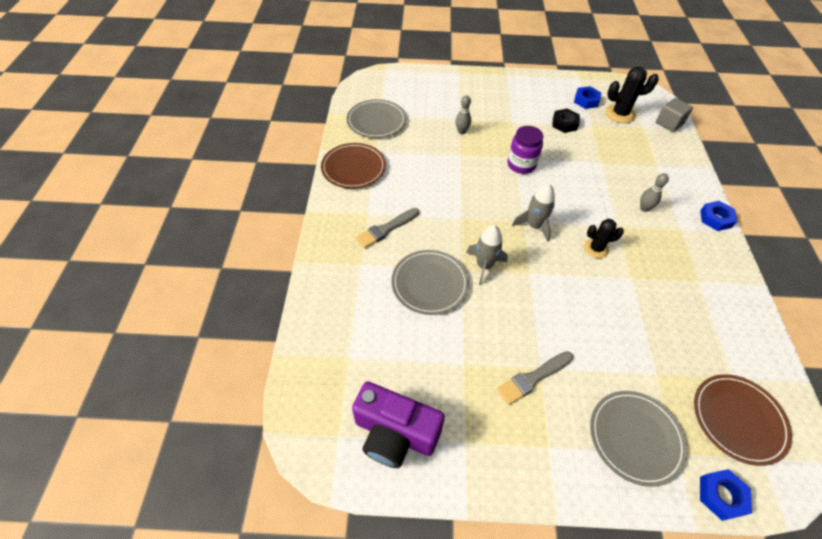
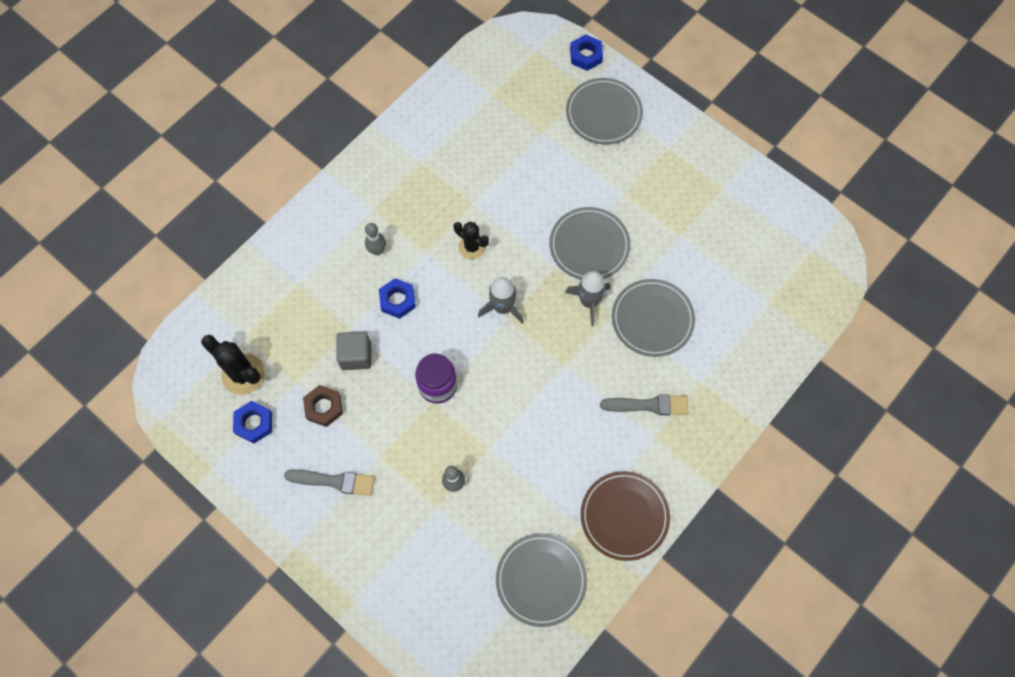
camera: 140 degrees left, 15 degrees up
(395, 433) = (769, 225): purple camera -> none
(523, 305) = (589, 245): none -> grey plate
(533, 378) = (636, 191): grey brush -> grey brush (334, 481)
(564, 124) = (324, 407): black nut -> brown nut
(669, 123) = (209, 321): grey cube -> grey cube (356, 356)
(715, 219) = (327, 195): blue nut -> blue nut (397, 300)
(738, 419) = (521, 75): brown plate -> none

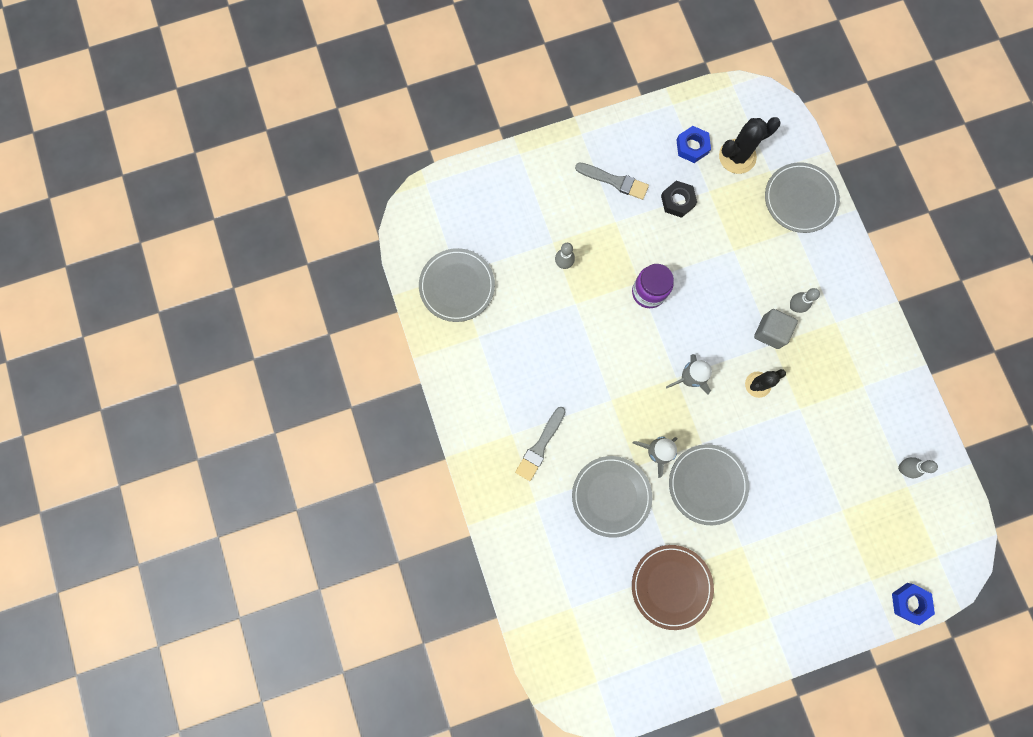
camera: 120 degrees right, 10 degrees up
(324, 407) = (677, 201): brown nut -> black nut
(334, 481) = (614, 181): grey brush -> grey brush turned 105 degrees counterclockwise
(356, 356) = (708, 244): grey cube -> grey cube (770, 332)
(397, 300) = (739, 299): blue nut -> none
(477, 104) = (903, 468): none -> grey bowling pin
(604, 113) = (836, 580): grey plate -> grey plate (800, 199)
(624, 516) = (466, 373): brown plate -> brown plate (671, 586)

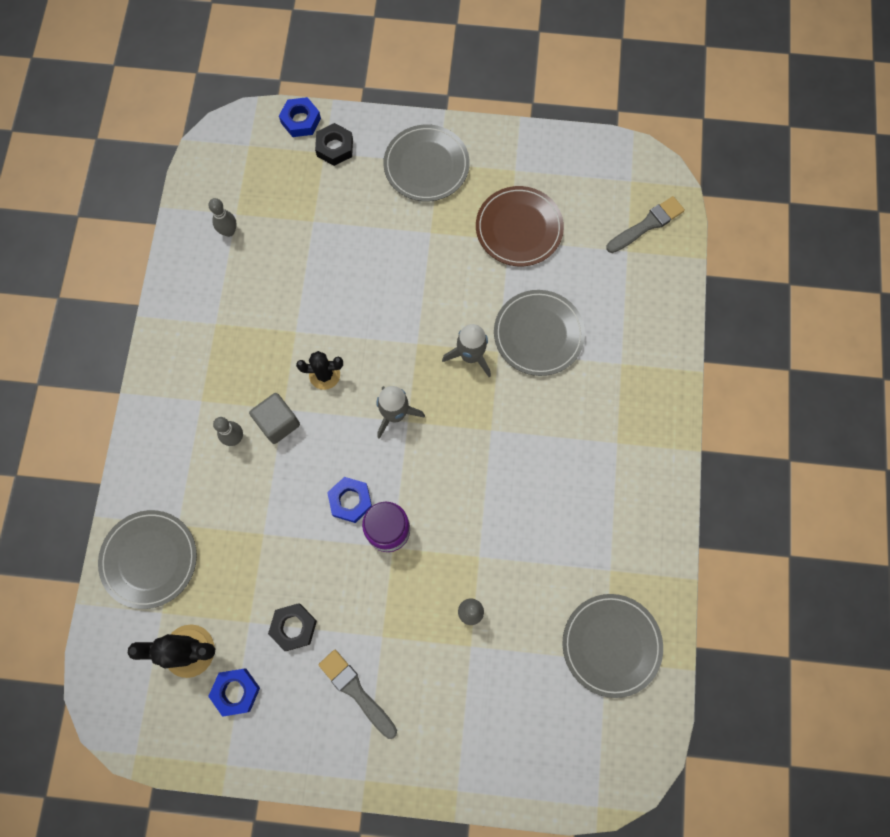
camera: 155 degrees left, 5 degrees down
(540, 446) = (591, 416): grey brush -> grey brush (647, 224)
(686, 300) = (350, 501): none -> blue nut
(707, 484) = (433, 302): grey plate -> grey plate (426, 165)
(865, 589) = (335, 147): none -> black nut

